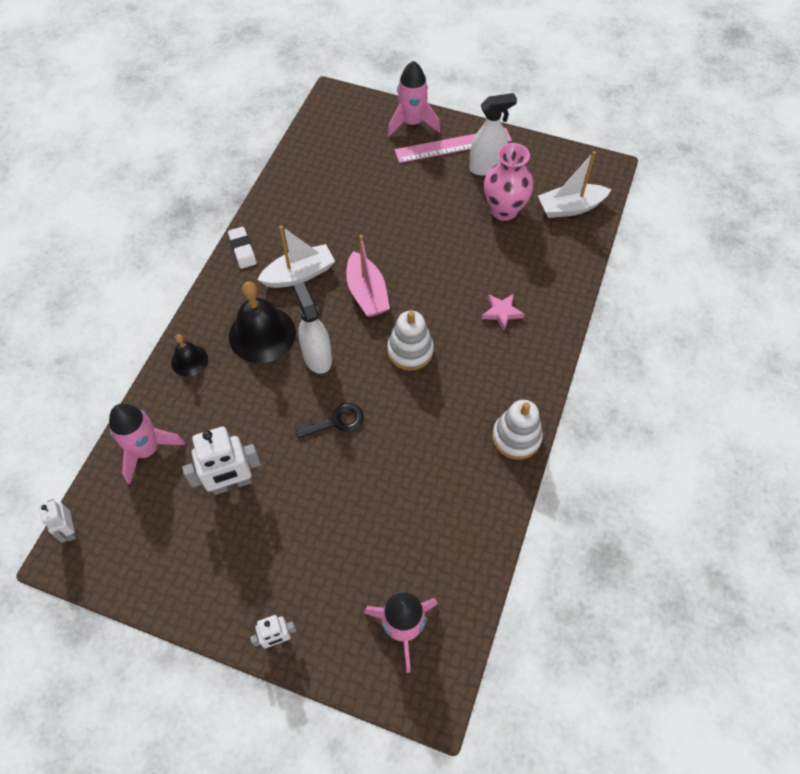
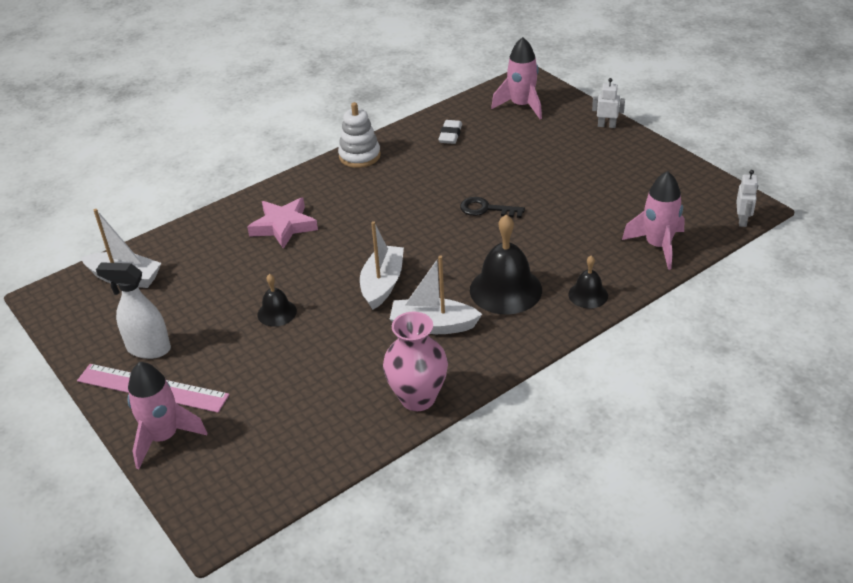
camera: 145 degrees left, 20 degrees down
(232, 483) = (595, 203): white robot -> none
(242, 250) = (475, 373): white eraser -> white eraser (450, 135)
(317, 357) = (468, 254): white spray bottle -> none
(367, 293) = (382, 284): pink boat -> white boat
(410, 351) = (385, 230): white stacking toy -> none
(426, 232) = (277, 312): none -> black bell
(501, 312) = (283, 226): pink star -> pink star, size x1.62
(504, 210) = (184, 301): pink vase -> pink vase (418, 398)

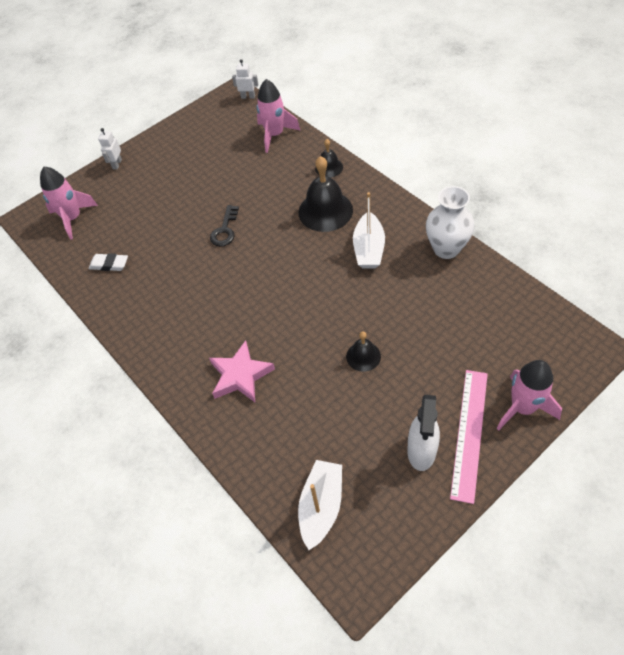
camera: 90 degrees left, 15 degrees up
(359, 156) = (131, 331): white stacking toy -> none
(382, 284) = (322, 286): white boat -> none
(418, 398) = (446, 249): pink vase -> white vase

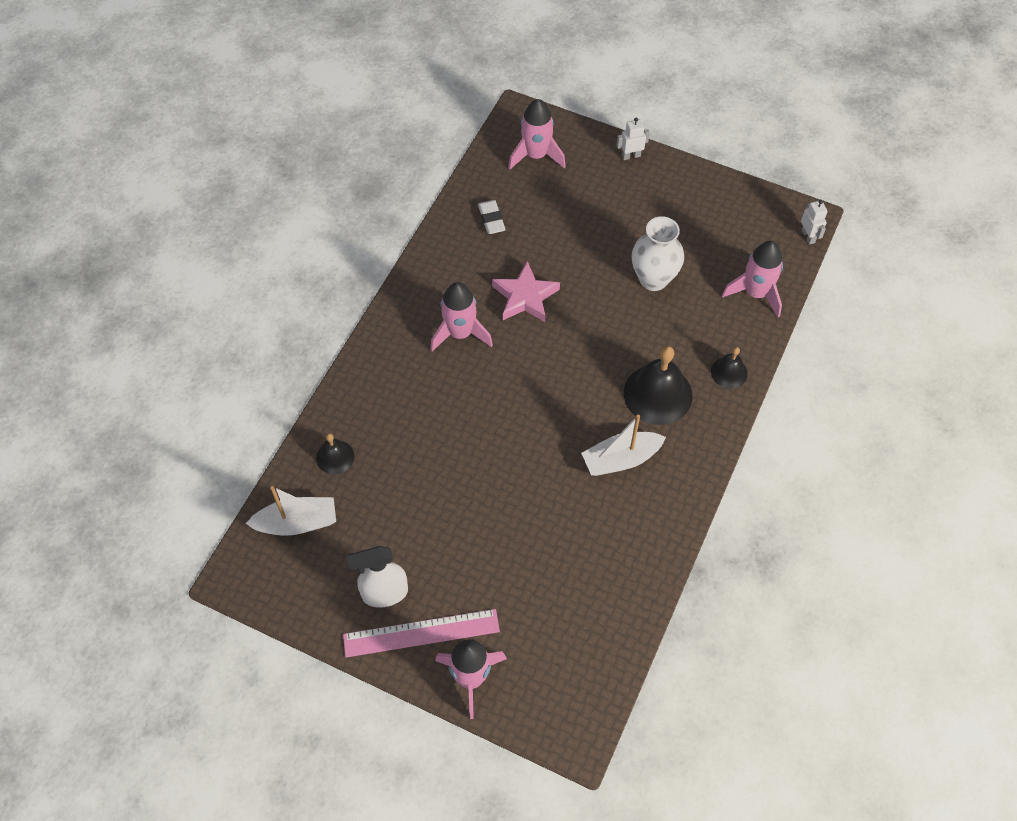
camera: 60 degrees right, 5 degrees up
(201, 318) = (460, 333): none -> pink rocket
(225, 230) = (584, 304): black key -> none
(240, 375) = (407, 398): pink star -> pink star (525, 297)
(363, 356) = (474, 503): black bell -> black bell (335, 457)
(446, 249) = (656, 542): white vase -> white vase (653, 279)

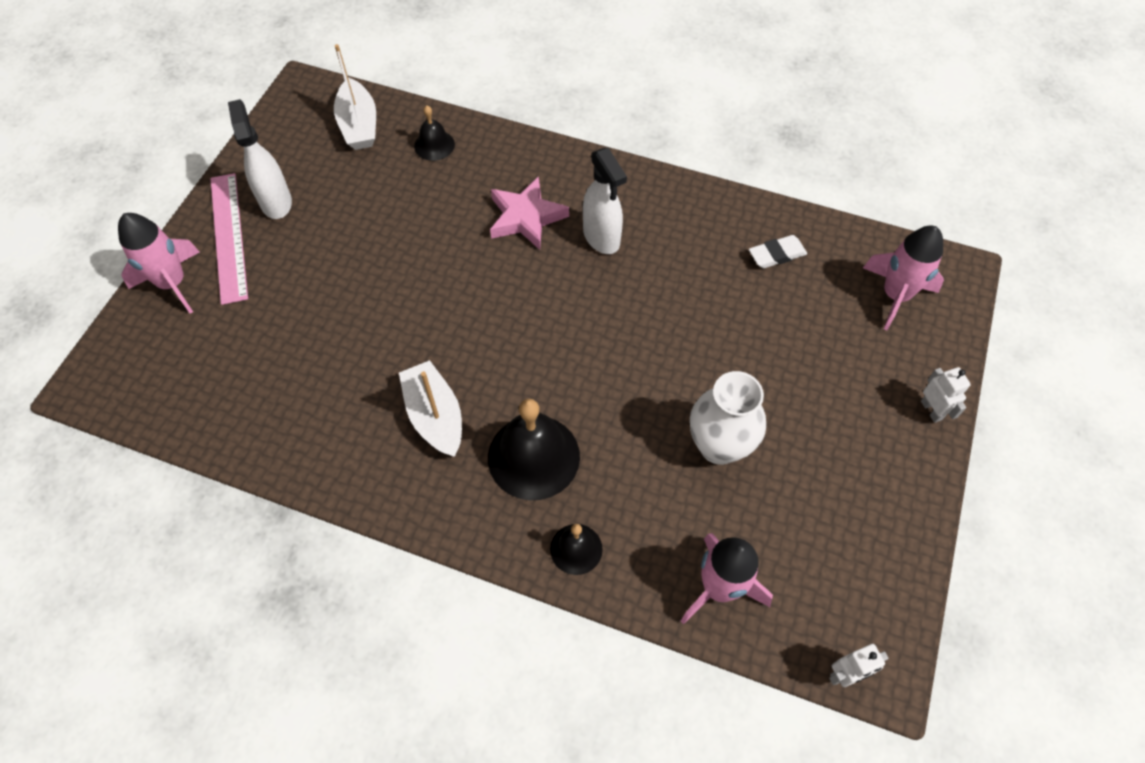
camera: 85 degrees right, 0 degrees up
(460, 333) = (601, 237): pink rocket -> white spray bottle
(525, 297) = (664, 299): pink star -> pink star (526, 217)

